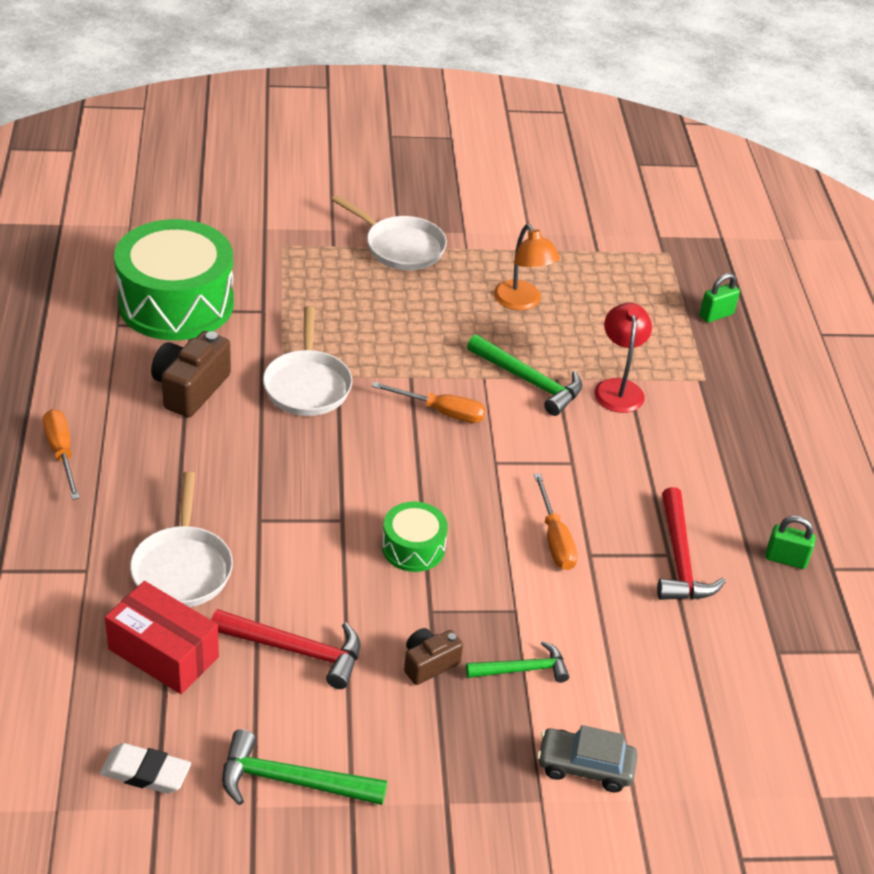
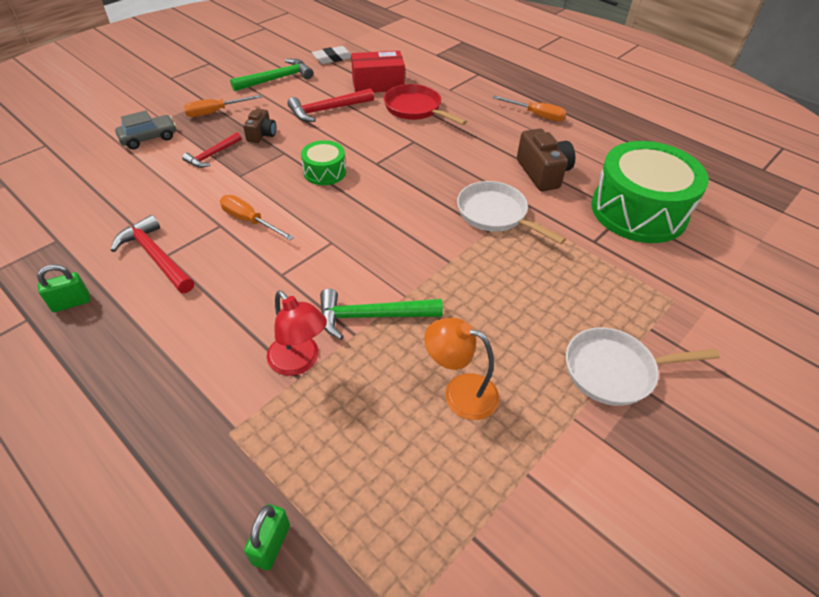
camera: 140 degrees right, 5 degrees up
(182, 568) = (415, 109): white pan -> red pan
(441, 412) = (401, 251): orange screwdriver -> orange screwdriver (215, 112)
(522, 669) = (212, 155): green hammer -> red hammer

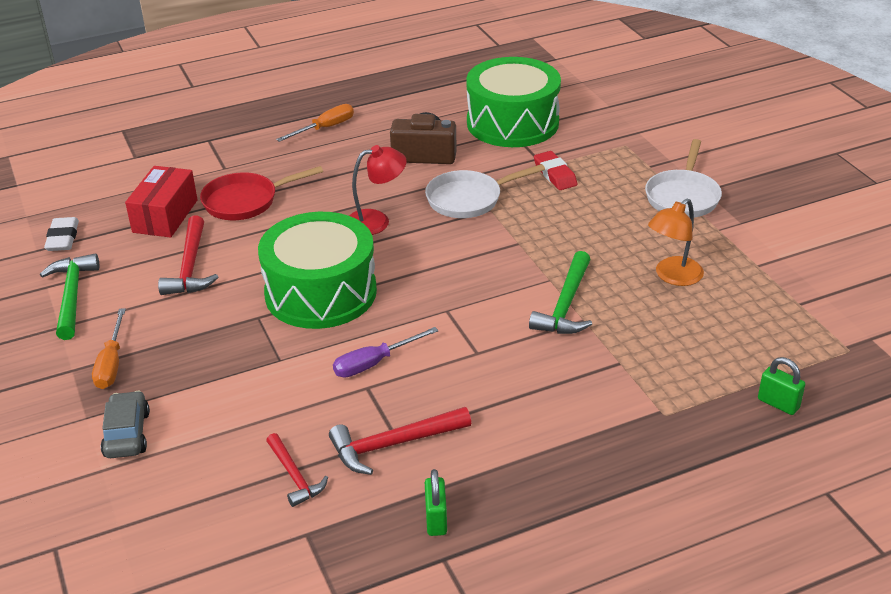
camera: 65 degrees left, 10 degrees down
(212, 155) = (217, 378): red hammer -> red hammer (295, 476)
(249, 221) = (374, 363): orange screwdriver -> purple screwdriver
(262, 135) = (203, 329): brown camera -> none
(299, 362) = (601, 359): red lamp -> red lamp (376, 221)
(324, 172) = (321, 292): green drum -> green drum, size x2.09
(576, 259) = (555, 174): none -> red eraser

